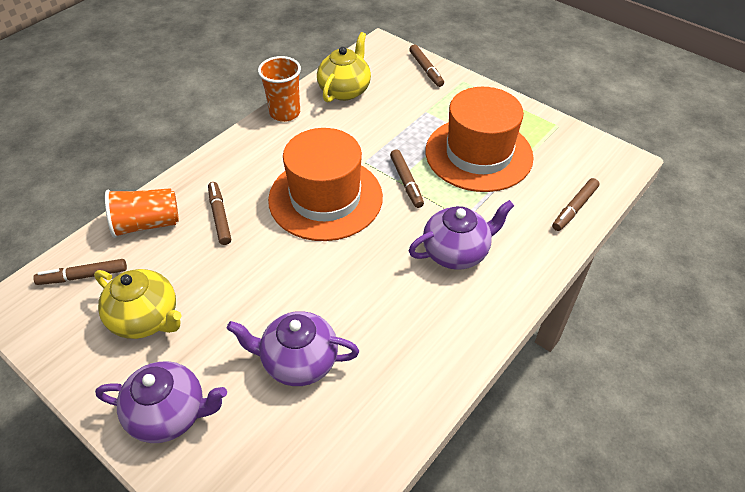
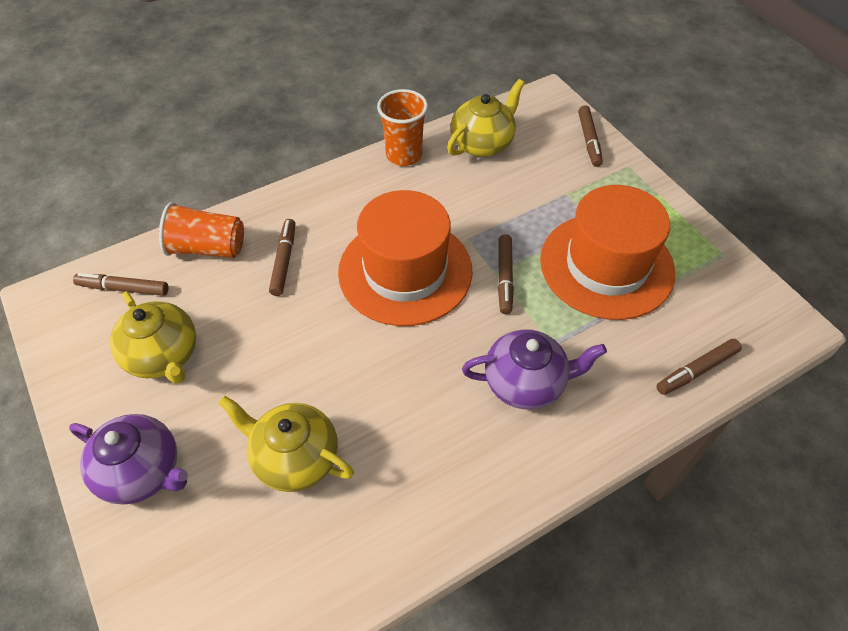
camera: 20 degrees right, 5 degrees up
(298, 361) = (294, 458): purple teapot -> yellow teapot

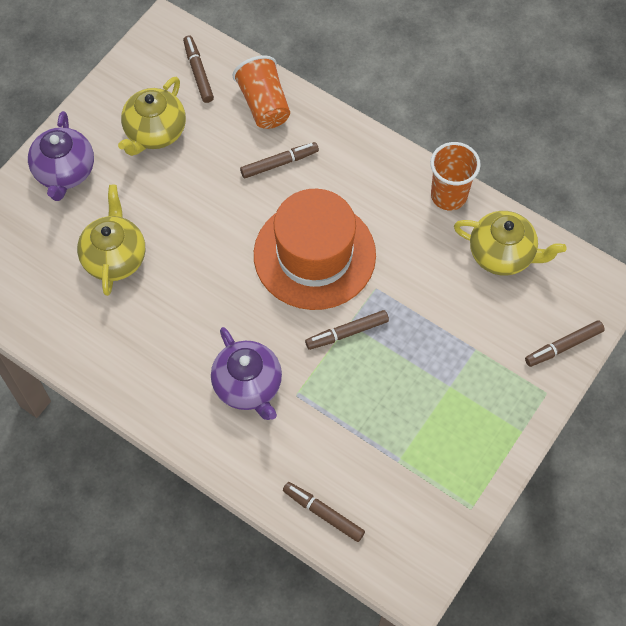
camera: 65 degrees right, 10 degrees up
(606, 265) = (404, 410): orange hat -> none

